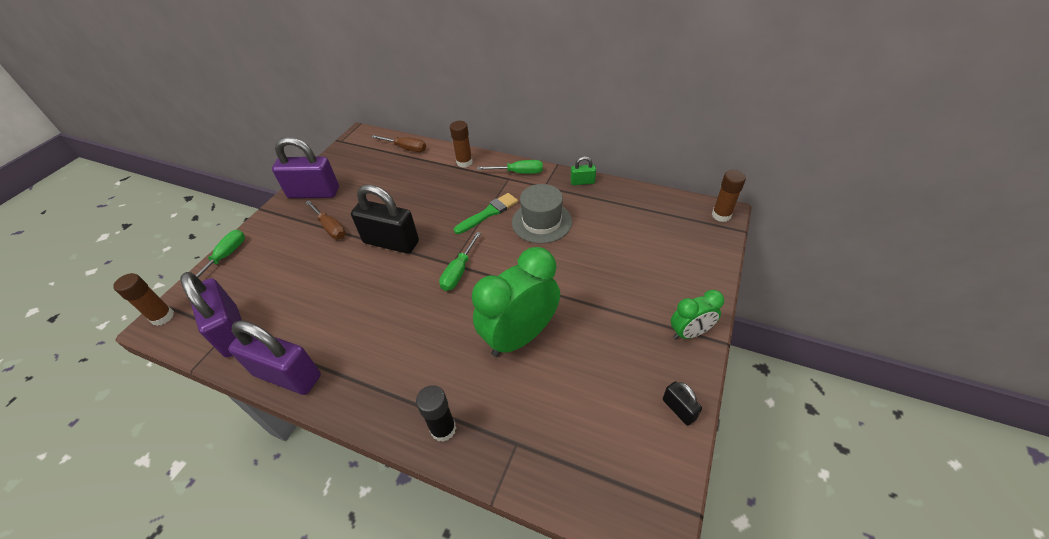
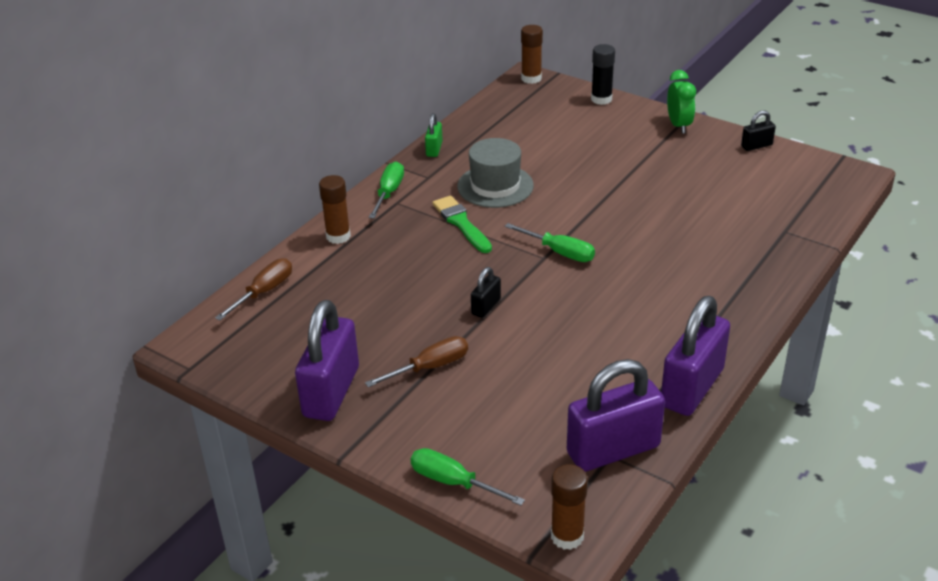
camera: 80 degrees left, 10 degrees down
(391, 242) = (486, 307): black padlock -> black padlock, size x0.47
(443, 429) = (768, 272): black glue stick -> black glue stick (601, 99)
(520, 336) = (665, 218): green clock -> none

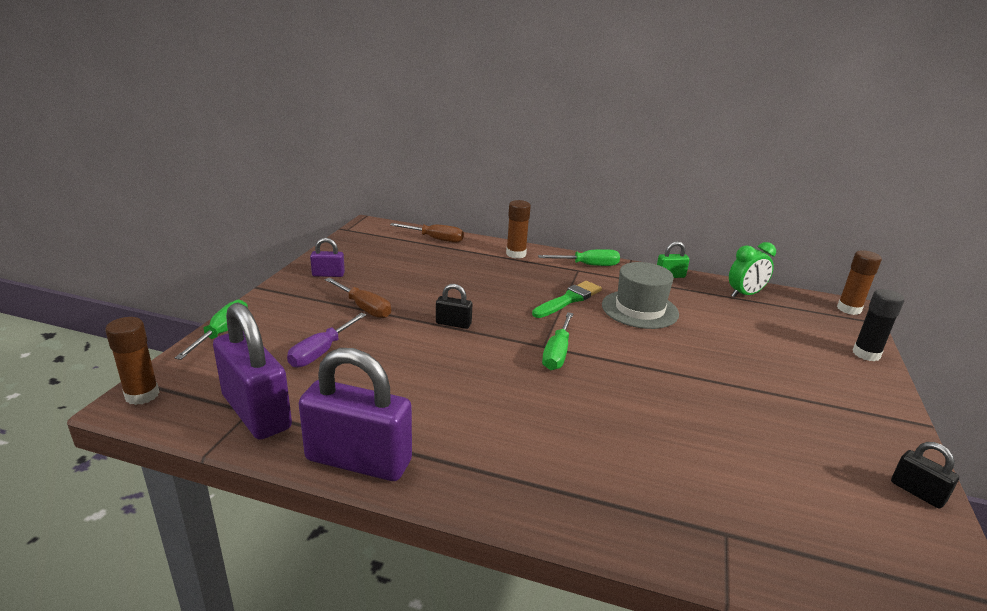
camera: 70 degrees right, 10 degrees down
(331, 392) = (328, 274): purple padlock -> purple padlock, size x0.47
(516, 403) = (321, 352): none -> purple screwdriver
(679, 125) = (881, 415): green clock -> green clock (745, 295)

